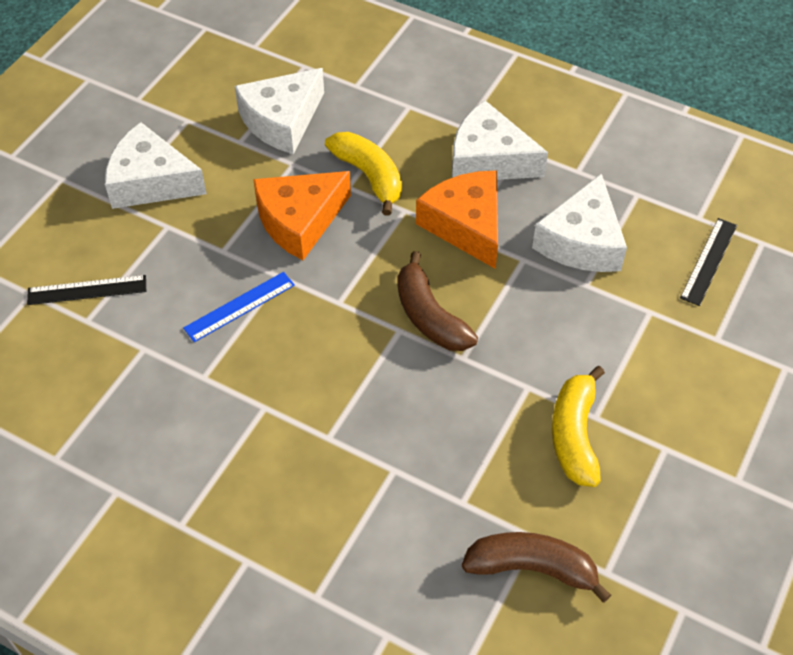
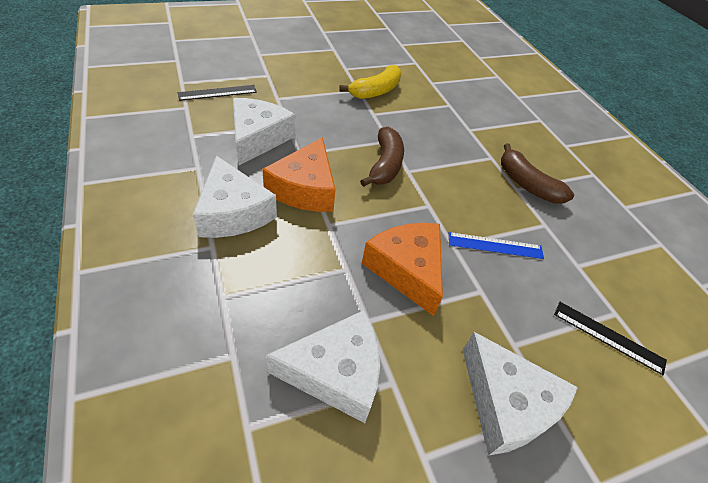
camera: 145 degrees left, 5 degrees down
(300, 221) = (407, 270): orange cheese -> orange cheese turned 120 degrees counterclockwise
(369, 176) = (324, 264): yellow banana -> none
(531, 568) = (442, 77): brown banana -> brown banana (527, 184)
(582, 241) = (258, 138): white cheese -> white cheese turned 45 degrees counterclockwise

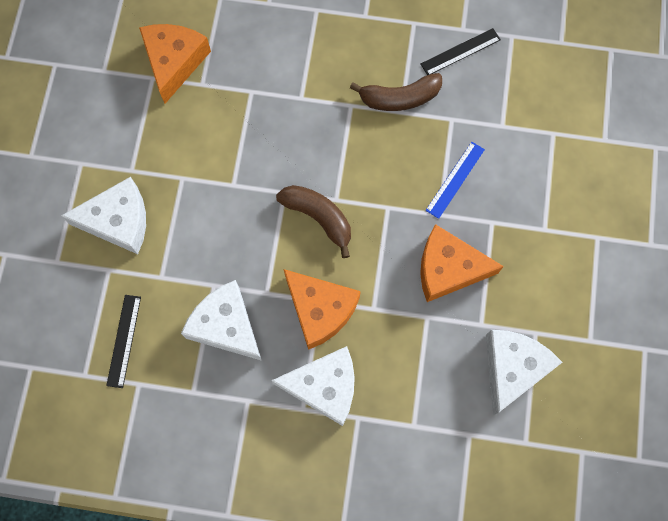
camera: 55 degrees left, 25 degrees up
(375, 91) = (192, 159): yellow banana -> none
(434, 68) = (174, 62): none -> orange cheese
(506, 404) = (581, 266): white cheese -> white cheese (118, 221)
(608, 337) = (567, 156): black ruler -> black ruler (460, 52)

